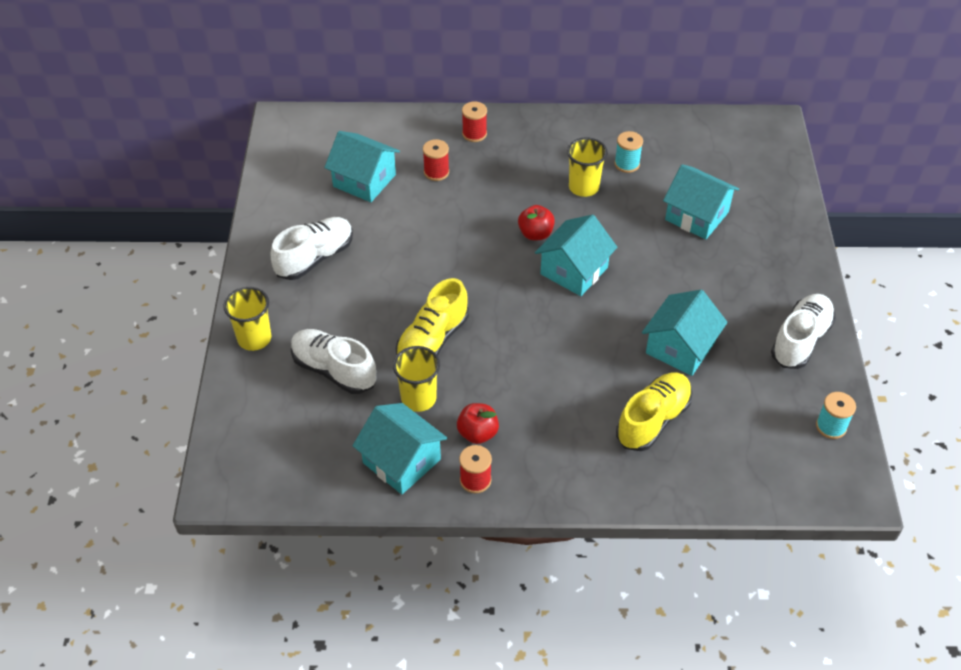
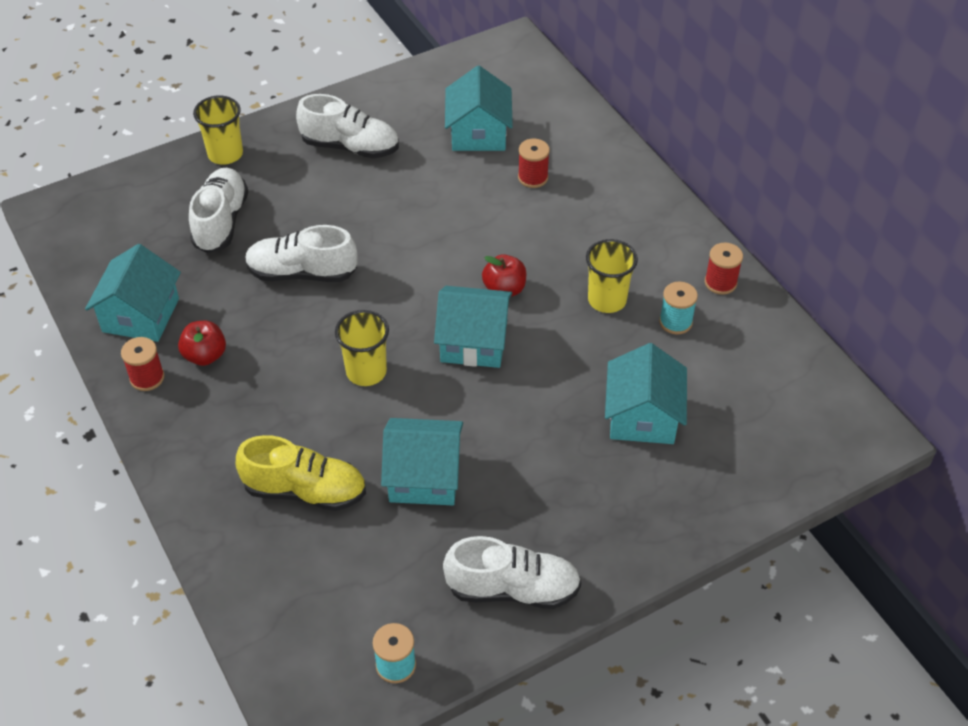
camera: 60 degrees right, 0 degrees up
(418, 398) = (223, 294): yellow cup -> yellow cup (366, 372)
(432, 340) = (302, 273): yellow shoe -> white shoe
(474, 134) = (614, 181): red spool -> red spool (720, 283)

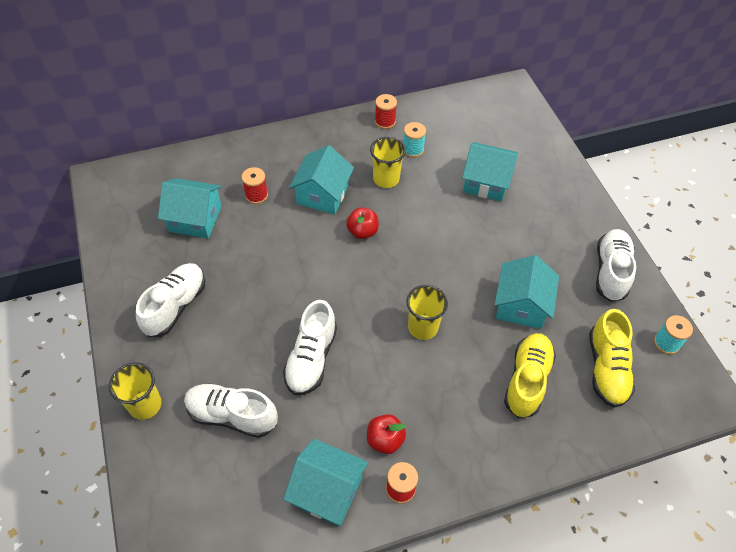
camera: 80 degrees left, 5 degrees up
(338, 584) = (606, 368): none -> yellow shoe
(474, 342) = (407, 257): turquoise house -> turquoise house (322, 194)

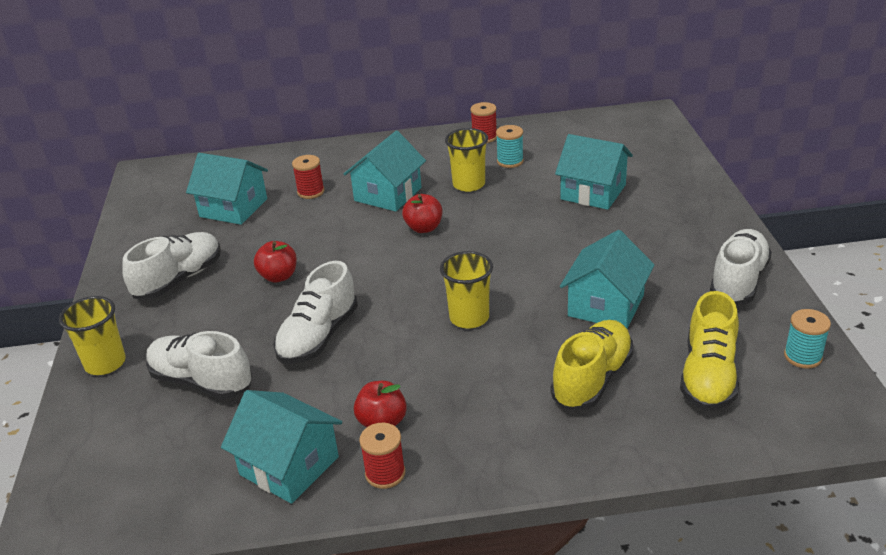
camera: 15 degrees right, 20 degrees down
(259, 296) = (278, 276): none -> red apple

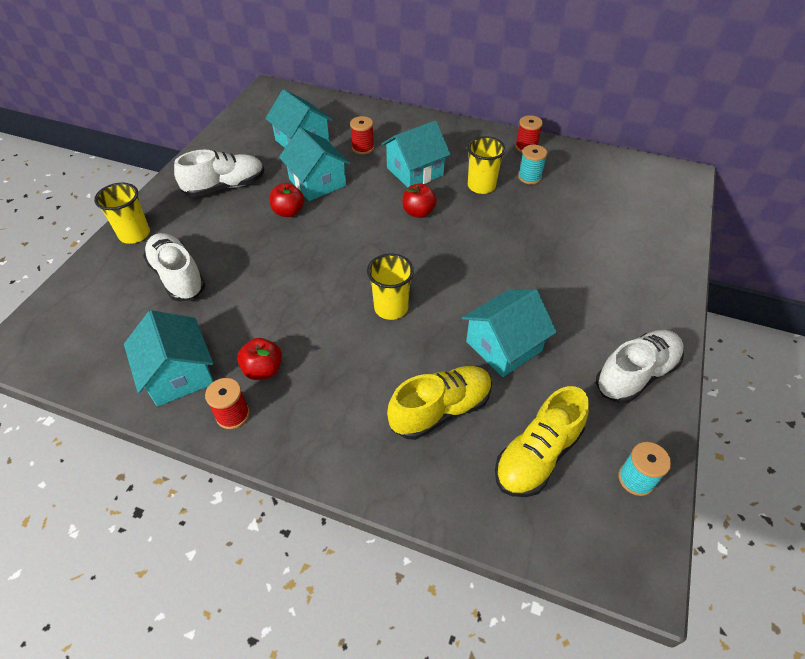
camera: 25 degrees right, 15 degrees up
(318, 337) = (276, 275): white shoe -> none
(593, 192) = (575, 233): turquoise house -> turquoise house (317, 182)

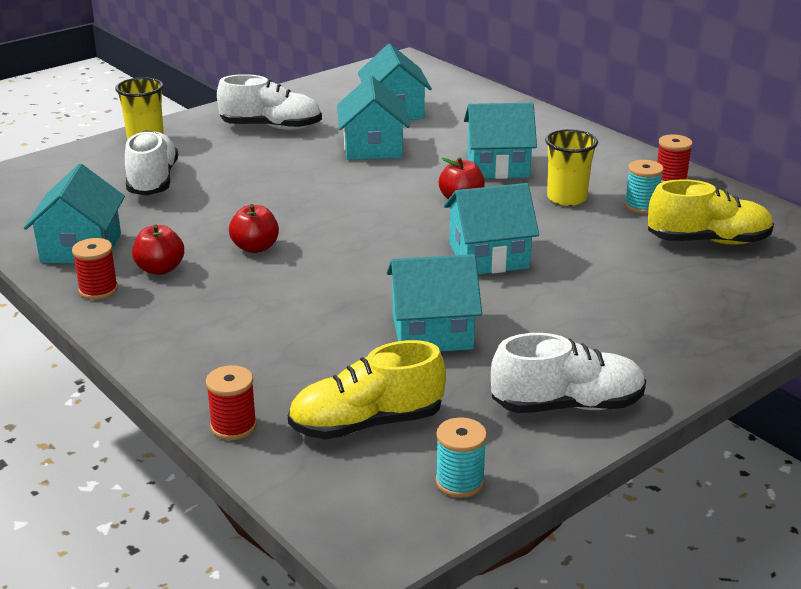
camera: 30 degrees right, 20 degrees down
(288, 212) = (315, 162): red apple -> red apple (255, 247)
(363, 148) = (458, 132): red spool -> red spool (233, 426)
(391, 308) = (340, 264): yellow cup -> none
(440, 410) = (302, 355): yellow shoe -> yellow shoe (708, 241)
(479, 259) = (488, 256): none -> turquoise house

